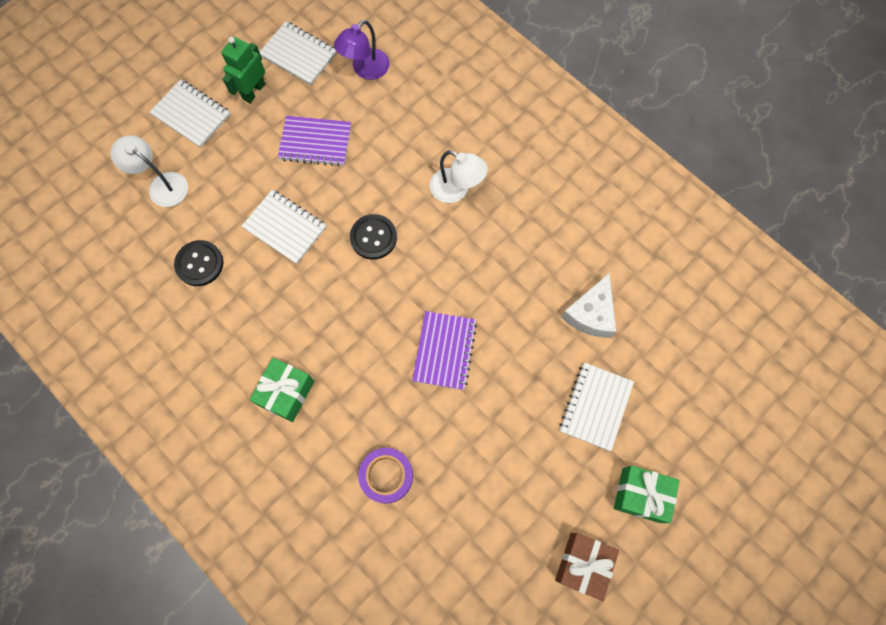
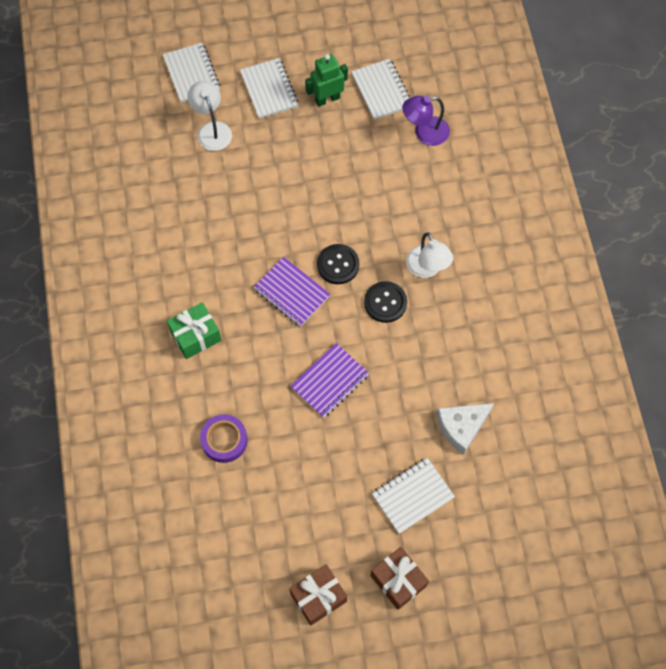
camera: 35 degrees right, 5 degrees down
(199, 264) = (199, 204): black button -> black button (385, 302)
(285, 227) = (278, 216): white notebook -> white notebook (191, 74)
(315, 142) = (346, 166): purple notebook -> purple notebook (292, 293)
(641, 495) = (398, 581): green gift -> brown gift

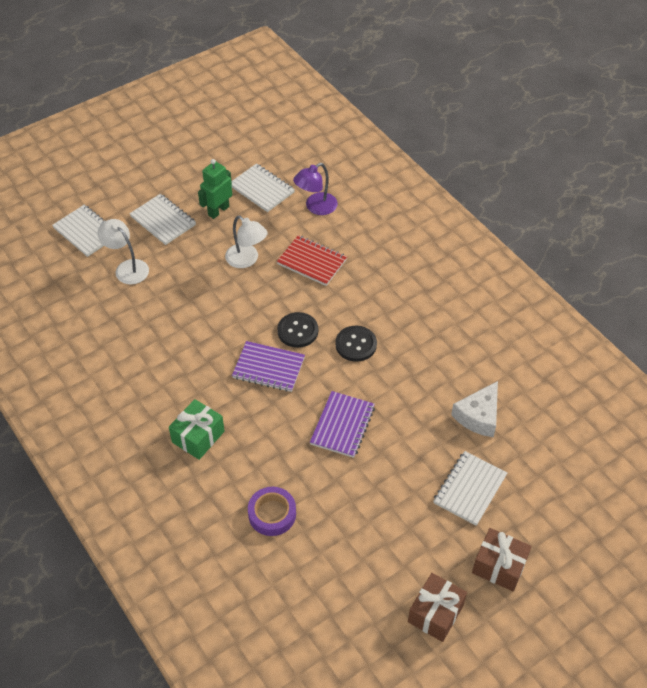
camera: 25 degrees left, 15 degrees down
(389, 194) = (312, 262): none -> red notebook
(427, 269) = (376, 305): white lamp -> white lamp (247, 260)

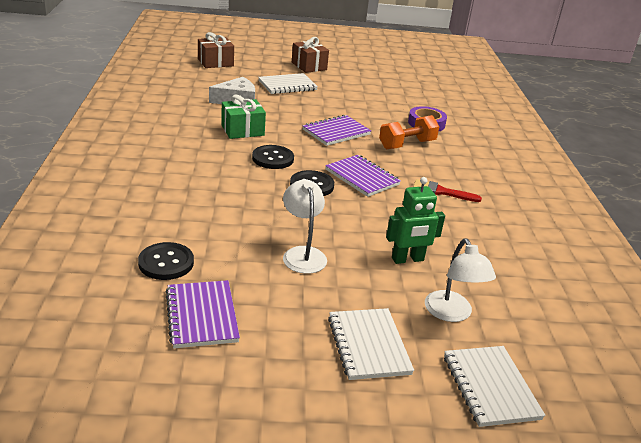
camera: 150 degrees left, 20 degrees down
(193, 392) = (441, 192): none -> red brush
(198, 437) = (455, 170): green gift -> green gift (242, 130)
(218, 211) = (284, 320): green robot -> green robot (407, 259)
(262, 189) = (202, 316): white notebook -> purple notebook
(265, 451) = (407, 145): none -> orange dumbbell
(312, 262) = (237, 221): red notebook -> none
(316, 207) = (166, 263): purple lamp -> black button
(435, 613) = (362, 70): brown gift -> brown gift (215, 62)

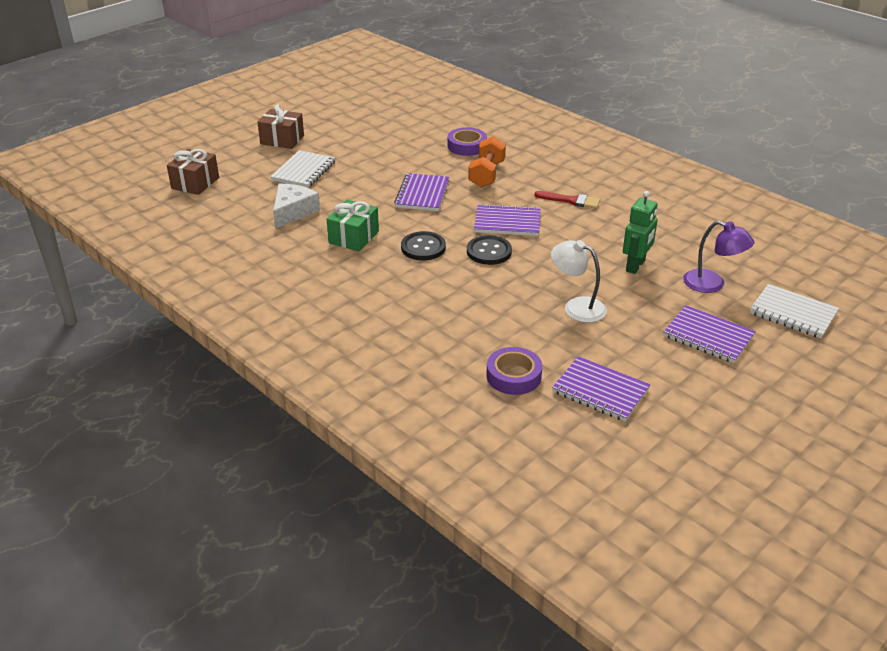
camera: 40 degrees left, 5 degrees up
(166, 263) = (513, 376): black button -> purple tape
(368, 345) = (708, 336): white notebook -> purple notebook
(441, 192) = (571, 200): red brush -> red brush turned 135 degrees counterclockwise
(452, 314) = (712, 284): white lamp -> purple lamp

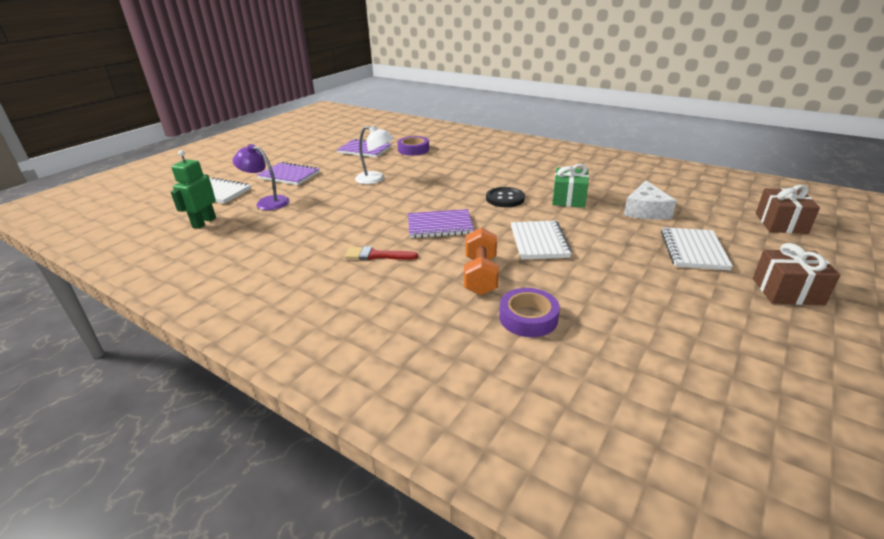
camera: 170 degrees right, 5 degrees down
(422, 194) = (539, 242): purple notebook -> white notebook
(489, 251) = (449, 202): black button -> none
(635, 266) = (324, 207): green robot -> green robot (204, 222)

